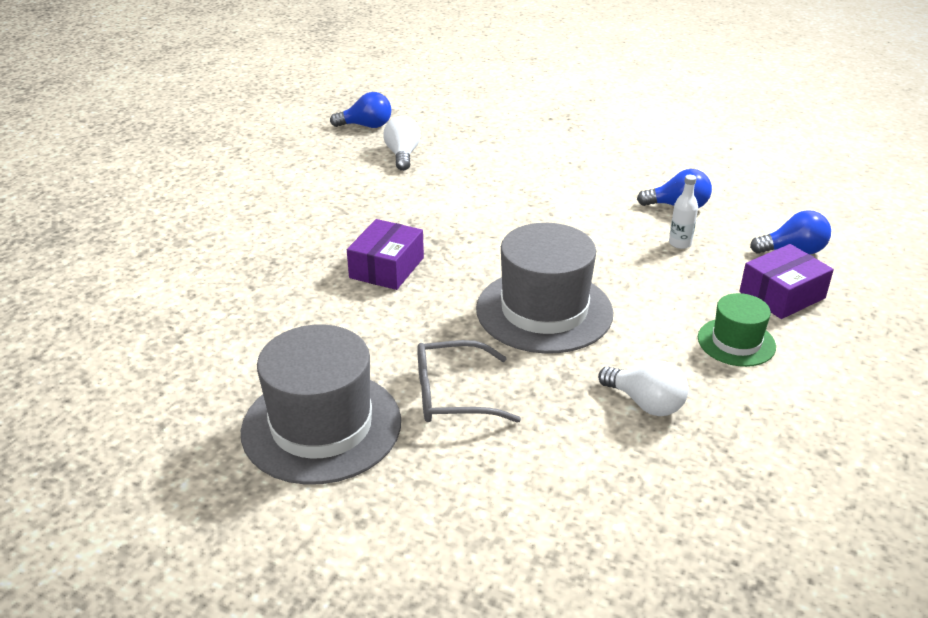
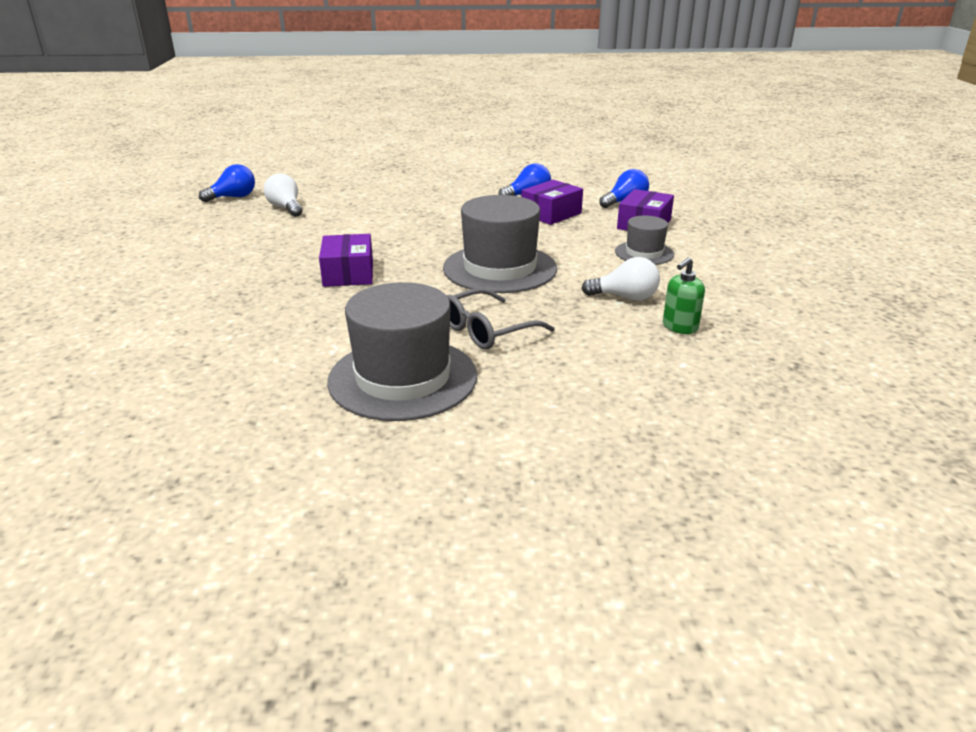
camera: 30 degrees left, 5 degrees down
(667, 471) = (679, 327): none -> green soap dispenser
(680, 243) = (551, 214): white bottle -> purple box
(736, 342) = (644, 253): green hat -> grey hat

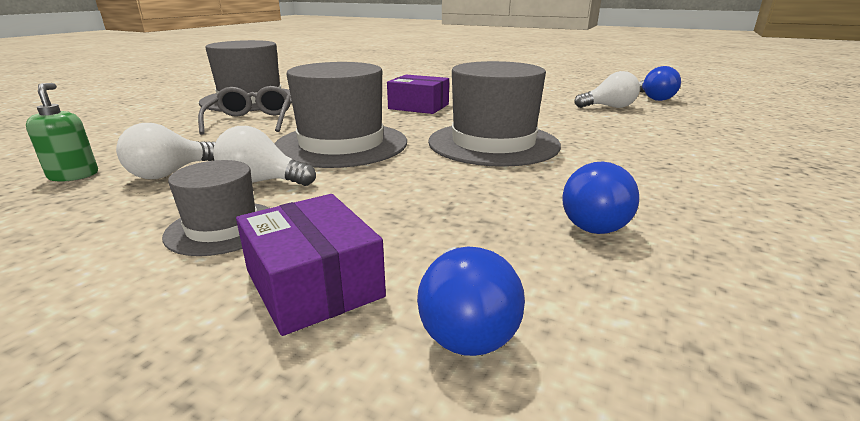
camera: 120 degrees right, 5 degrees down
(437, 227) = (493, 143): none -> grey hat
(551, 214) = (475, 213): purple box -> none
(592, 266) = (261, 182): none -> white light bulb

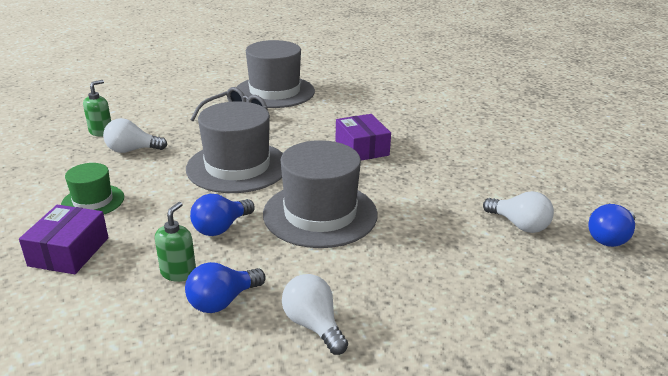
camera: 45 degrees right, 5 degrees up
(222, 228) = (93, 201): grey hat -> green hat
(261, 182) = (152, 178): white light bulb -> white light bulb (313, 325)
(465, 325) = (72, 304): blue light bulb -> blue light bulb (221, 228)
(496, 226) = (178, 272): none -> green soap dispenser

